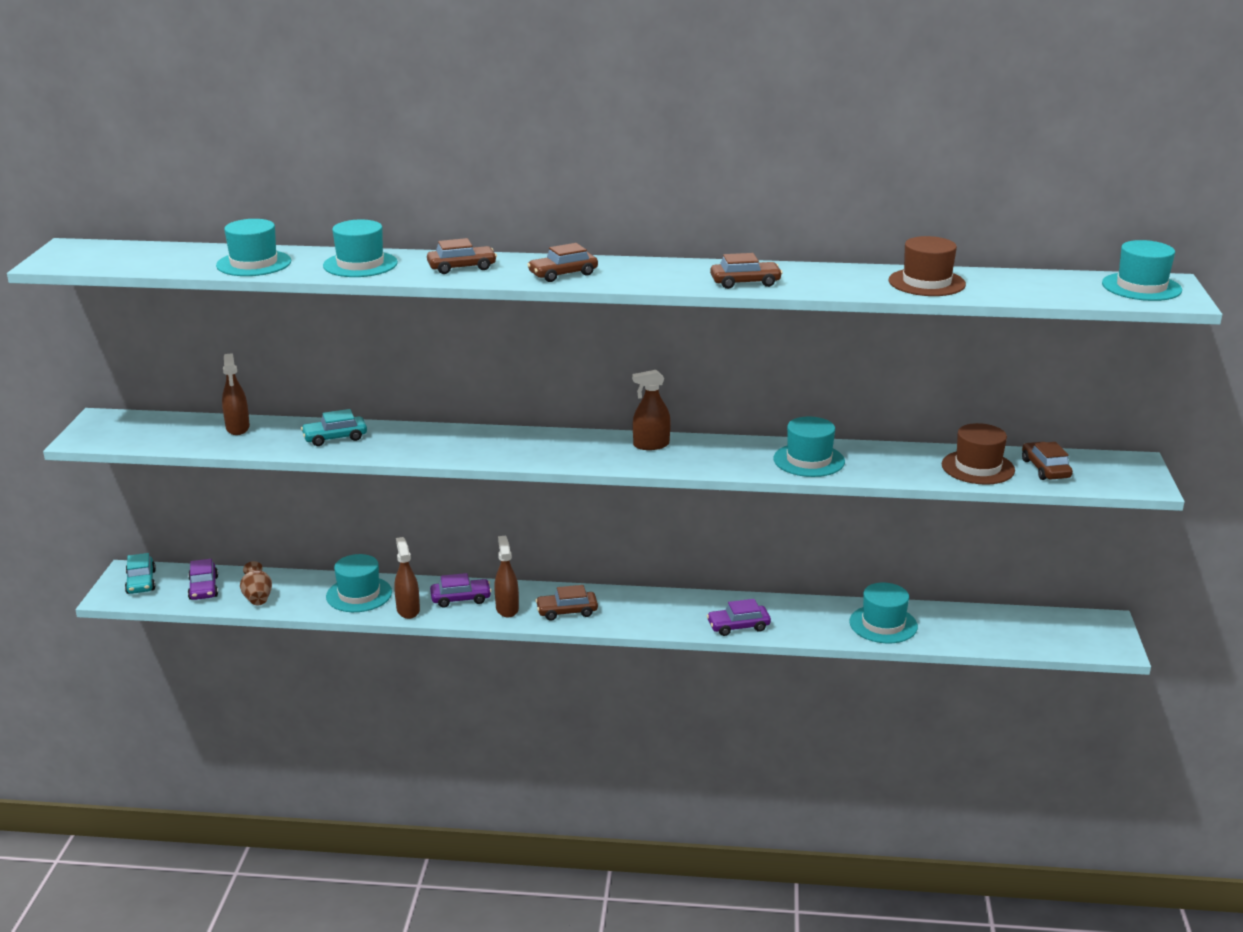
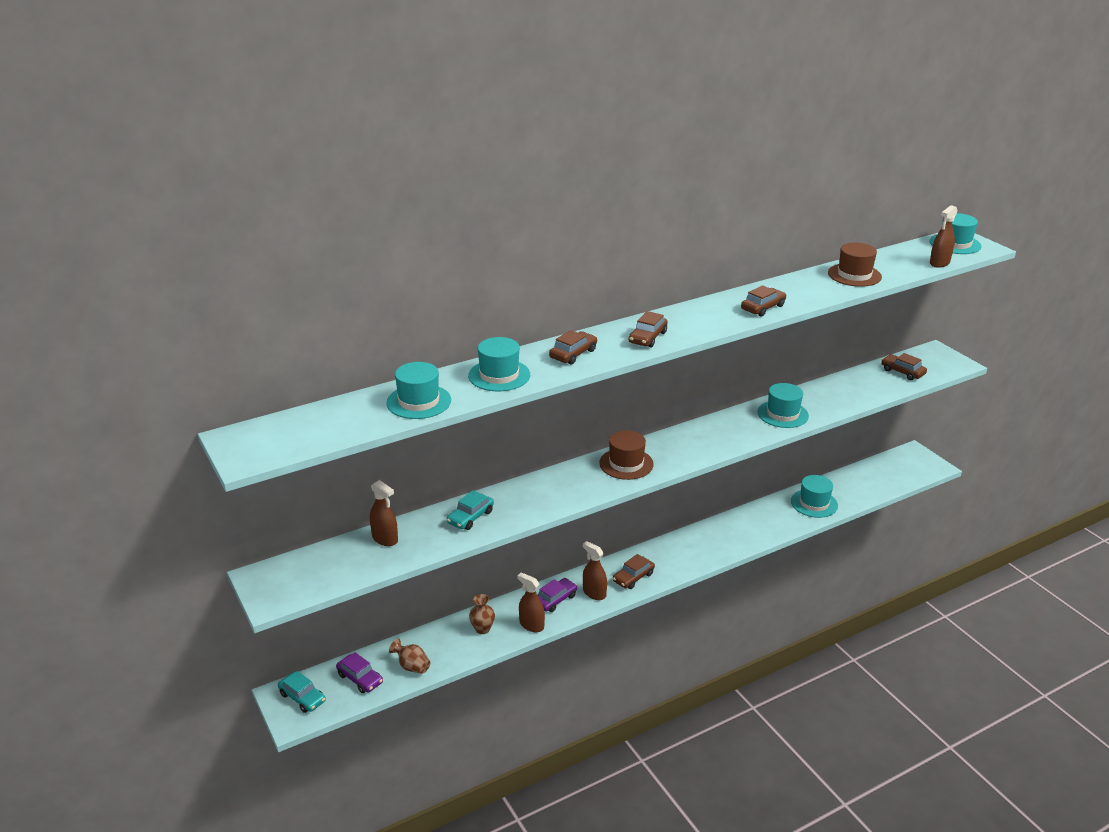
camera: 35 degrees left, 5 degrees up
(359, 594) = (482, 629): turquoise hat -> brown vase
(651, 445) = (682, 439): brown spray bottle -> brown spray bottle (939, 263)
(738, 626) = (742, 541): purple car -> none
(978, 467) = (871, 384): brown hat -> brown hat (626, 464)

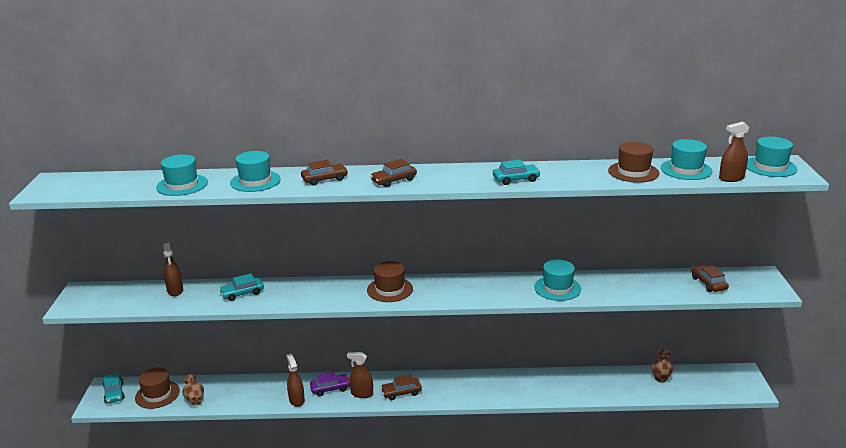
camera: 30 degrees right, 5 degrees down
(360, 678) = (157, 394): purple car -> brown hat
(482, 629) = (262, 391): brown vase -> brown vase (660, 378)
(594, 593) = (362, 394): brown spray bottle -> brown spray bottle turned 60 degrees counterclockwise
(763, 307) = (516, 179): brown car -> turquoise car
(814, 503) = (605, 385): turquoise hat -> turquoise hat (686, 170)

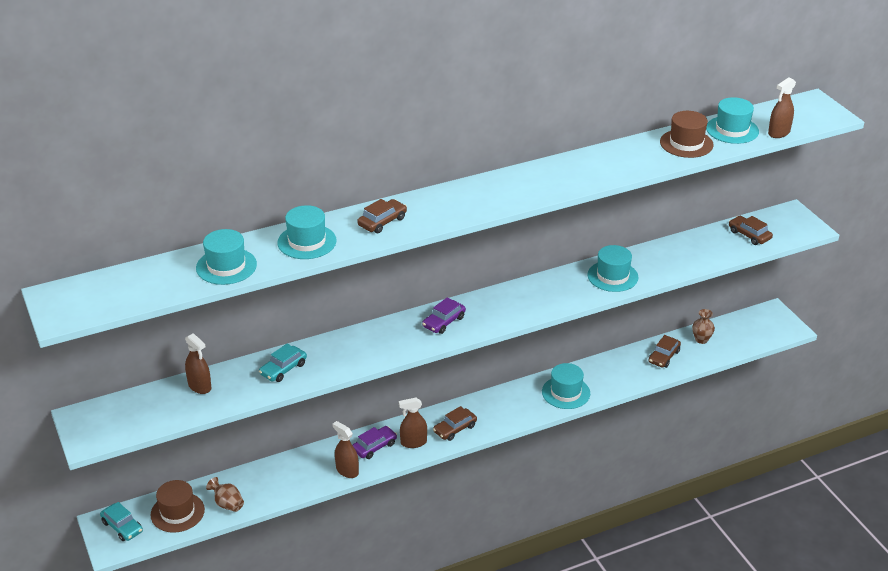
camera: 25 degrees left, 10 degrees up
(390, 289) = (444, 322): brown hat -> purple car
(394, 180) = (458, 207): brown car -> brown car (664, 356)
(516, 179) = (581, 178): turquoise car -> none
(770, 167) = (804, 110): turquoise hat -> turquoise hat (566, 392)

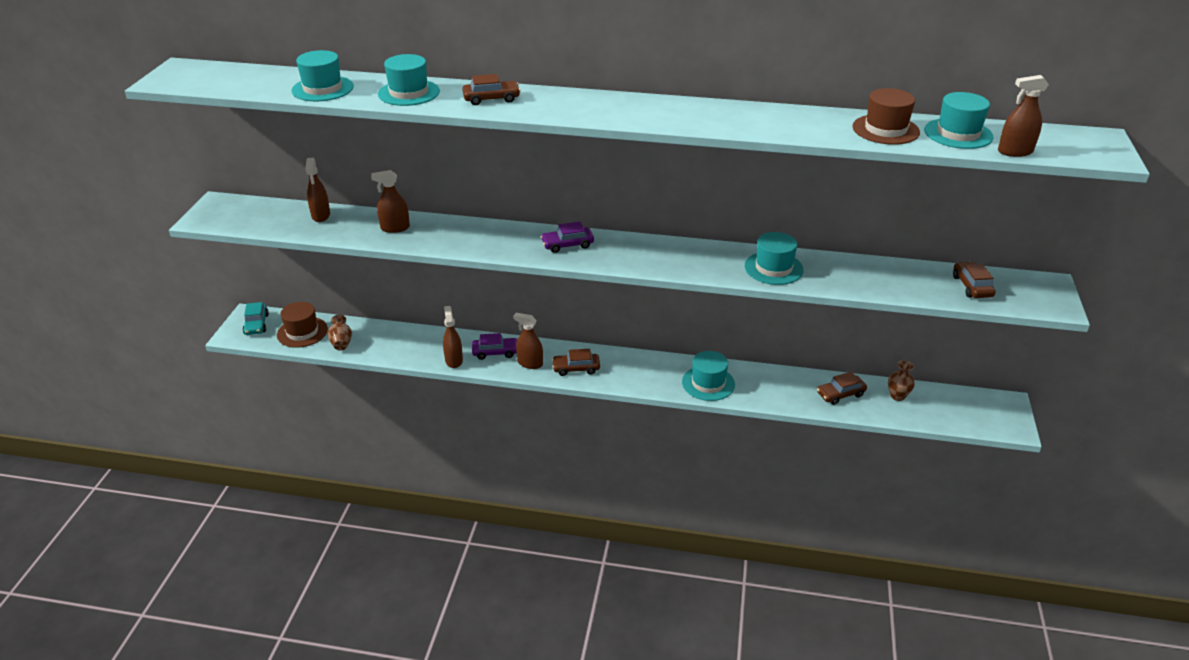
camera: 35 degrees right, 0 degrees up
(283, 369) = (395, 228): turquoise car -> brown spray bottle

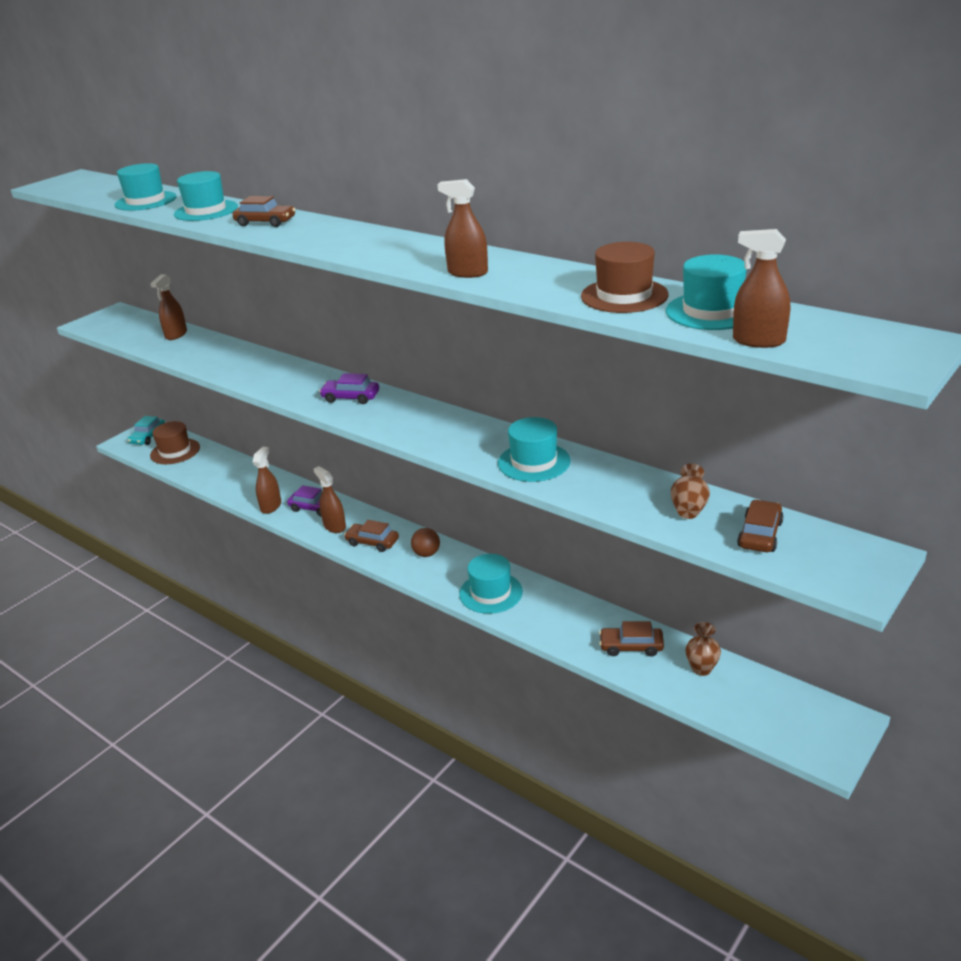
camera: 30 degrees right, 5 degrees down
(341, 343) = (196, 468): brown vase -> brown vase (689, 508)
(395, 228) = (220, 355): brown spray bottle -> brown spray bottle (467, 273)
(630, 366) = (426, 554): none -> brown ball

